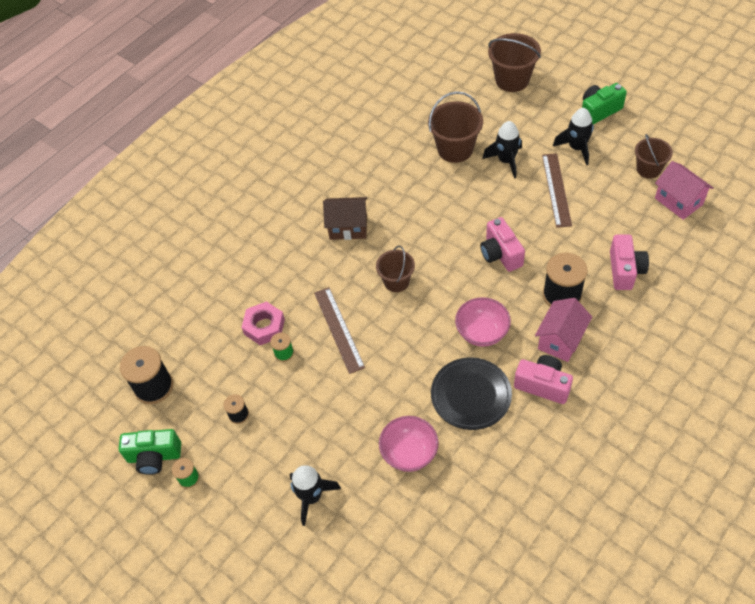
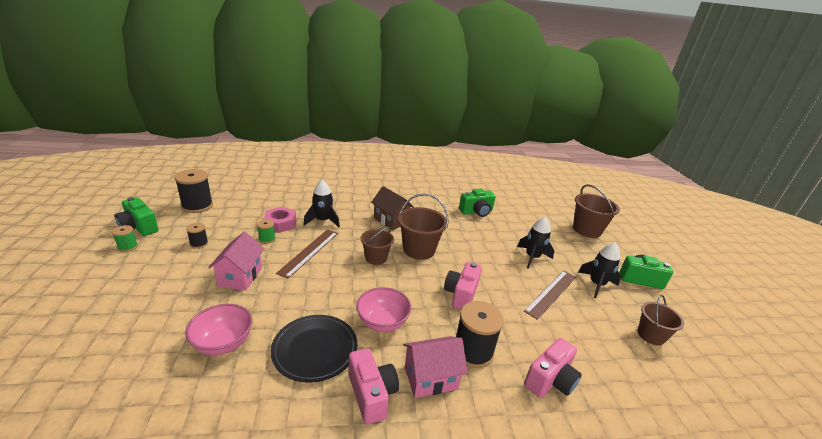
camera: 35 degrees right, 25 degrees down
(311, 497) = (141, 310): black rocket -> black rocket (323, 221)
(402, 143) = (476, 212): none -> green camera
(455, 149) = (505, 233): brown bucket -> brown bucket (419, 249)
(678, 201) = (661, 375): pink house -> pink house (240, 276)

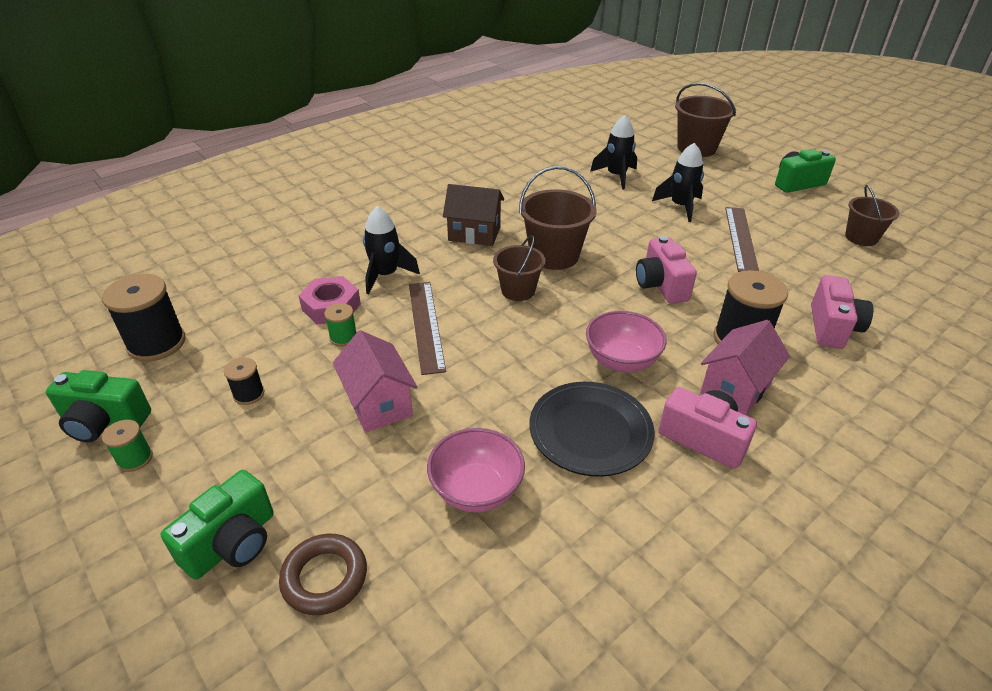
camera: 30 degrees left, 10 degrees up
(114, 340) = (324, 577): none -> brown ring
(476, 212) = (560, 177): green camera -> green camera (232, 543)
(596, 284) = (769, 208): black rocket -> black rocket (616, 176)

